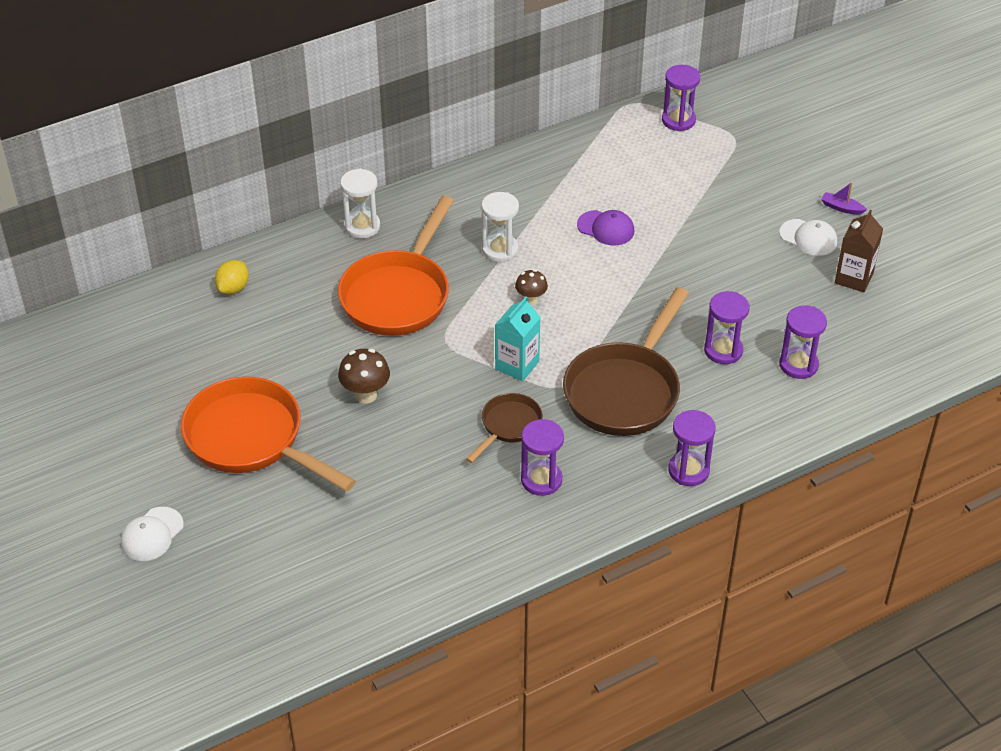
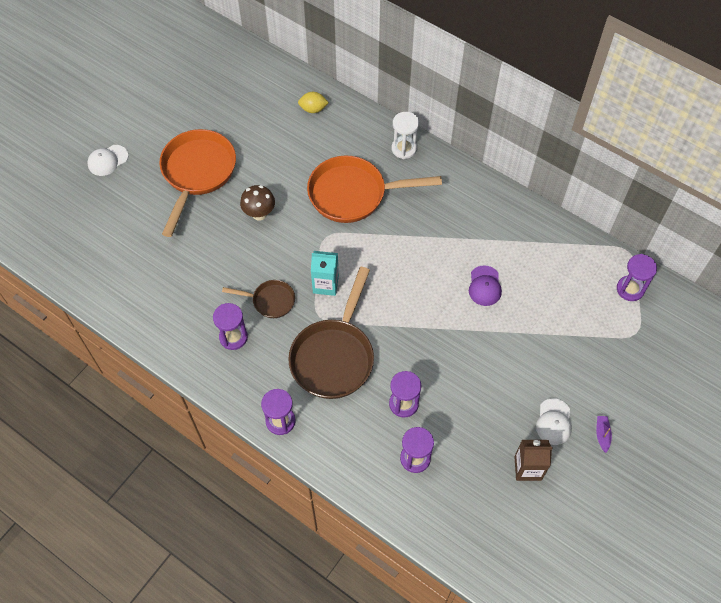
camera: 65 degrees right, 15 degrees up
(152, 534) = (107, 160): white cap -> white cap turned 45 degrees counterclockwise
(500, 250) = (426, 232): white hourglass -> none
(531, 300) = (389, 269): brown mushroom -> none
(625, 391) = (334, 356): brown pan -> brown pan turned 75 degrees counterclockwise

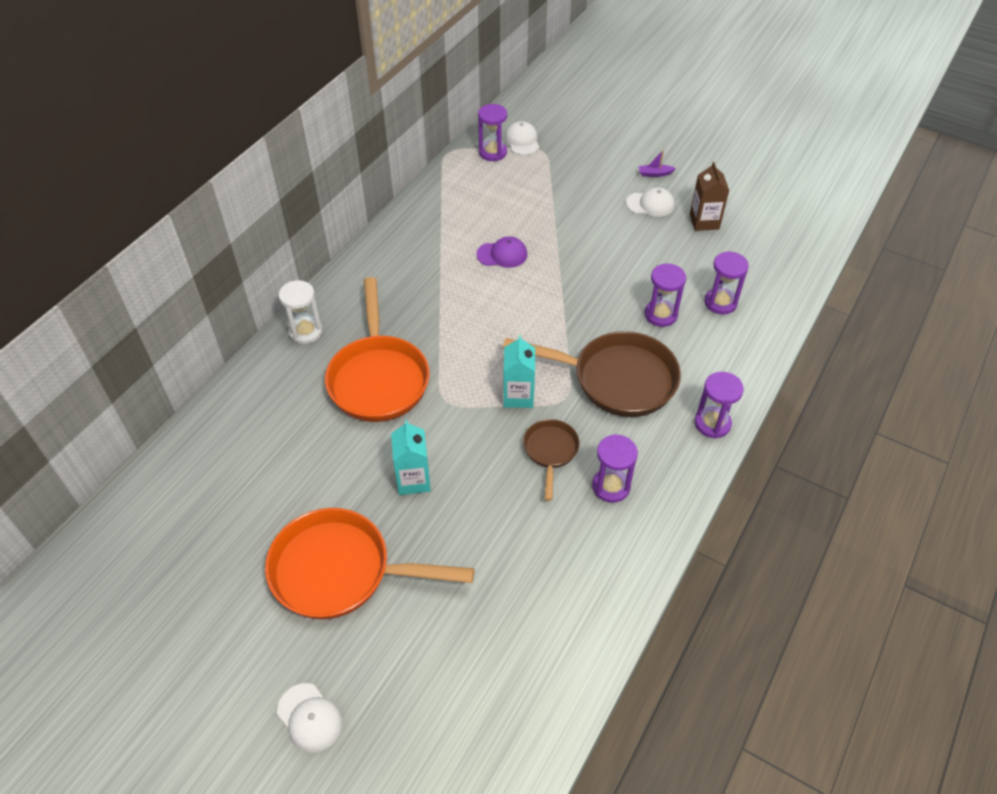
camera: 95 degrees left, 10 degrees down
(259, 214) = (413, 480): brown mushroom -> turquoise carton
(313, 109) = (227, 434): yellow lemon -> none
(650, 317) = (522, 141): none -> white cap

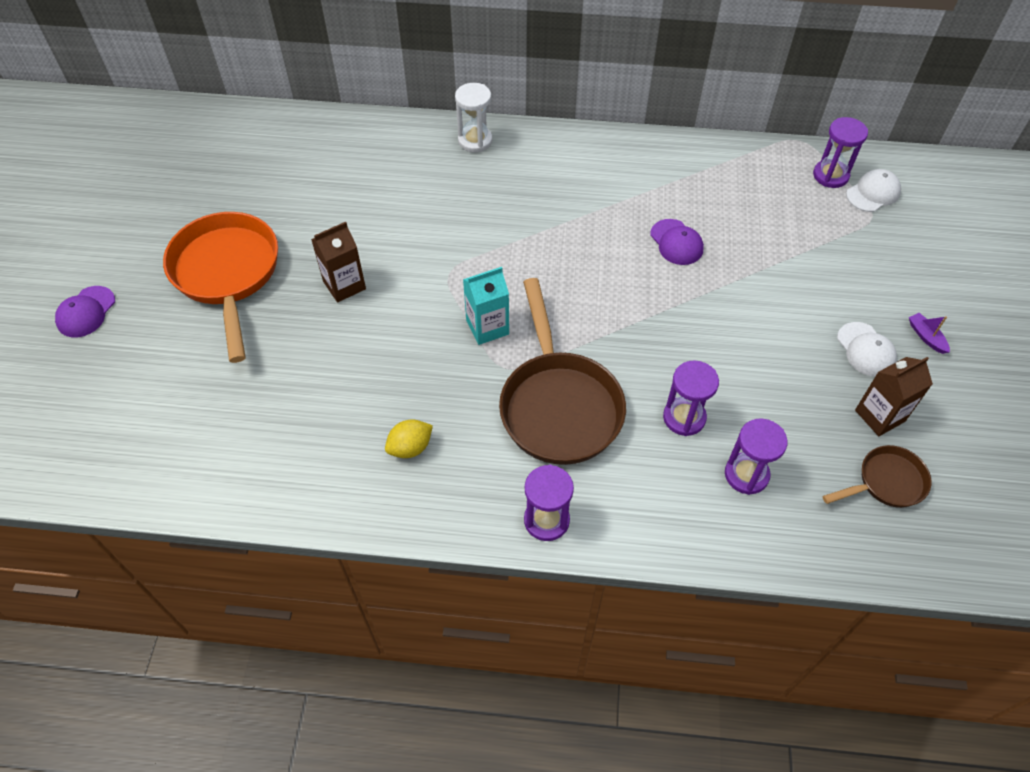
camera: 65 degrees right, 5 degrees up
(310, 718) = (86, 312): white cap -> purple cap
(378, 378) = (449, 213): orange pan -> none
(413, 480) = (344, 285): turquoise carton -> brown carton
(550, 452) = (429, 380): brown pan -> brown pan (886, 482)
(611, 486) = (410, 447): purple hourglass -> yellow lemon

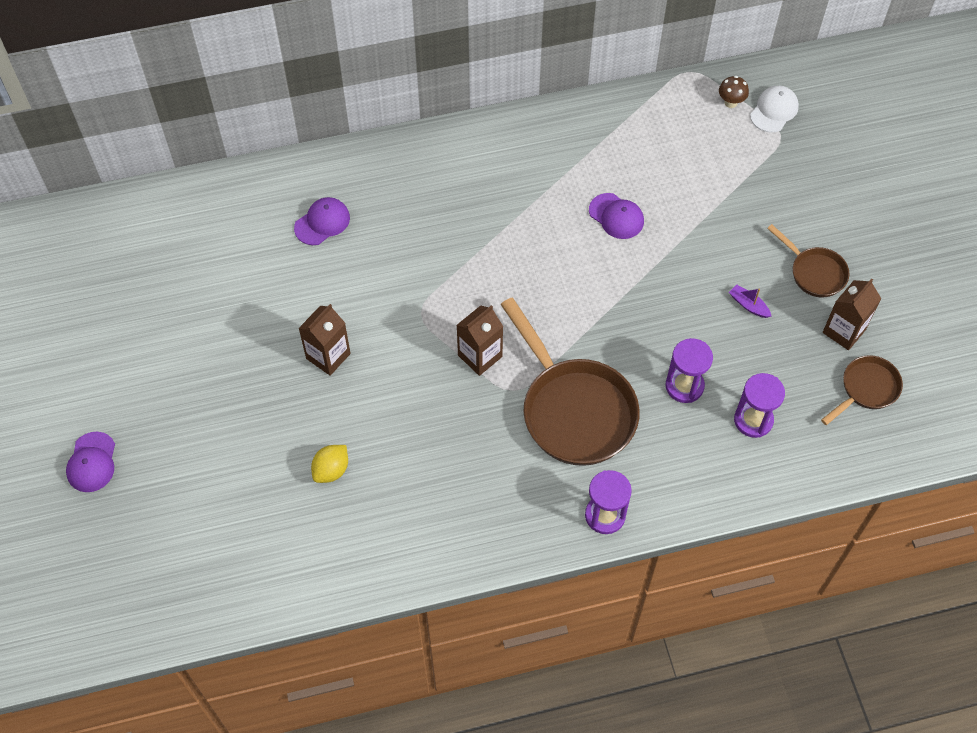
camera: 20 degrees left, 5 degrees up
(227, 274) = (209, 380): orange pan -> none
(396, 174) = (322, 222): none -> purple cap
(410, 447) = (462, 491): yellow lemon -> yellow lemon (331, 470)
(475, 141) = (383, 162): white hourglass -> none
(487, 327) = (480, 356): turquoise carton -> brown carton
(830, 175) = (730, 102): purple hourglass -> brown mushroom
(866, 349) = (814, 272): white cap -> brown pan
(926, 337) = (860, 244): purple boat -> purple boat (748, 305)

